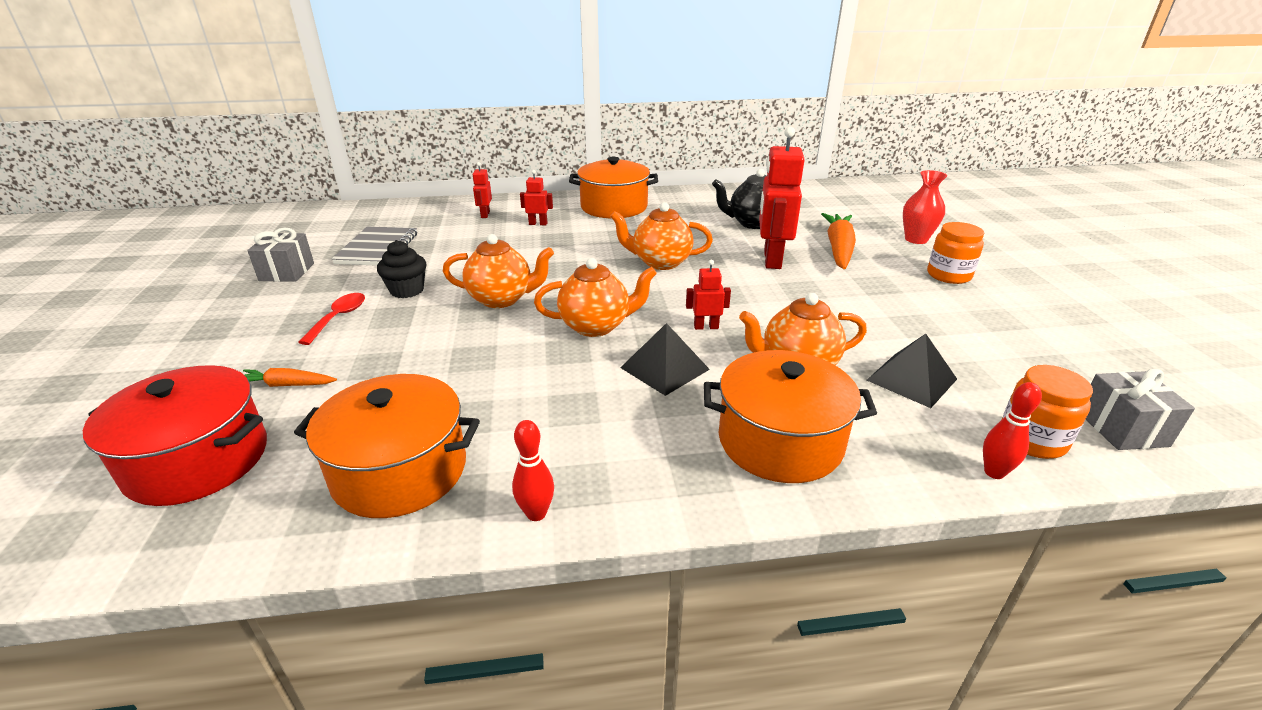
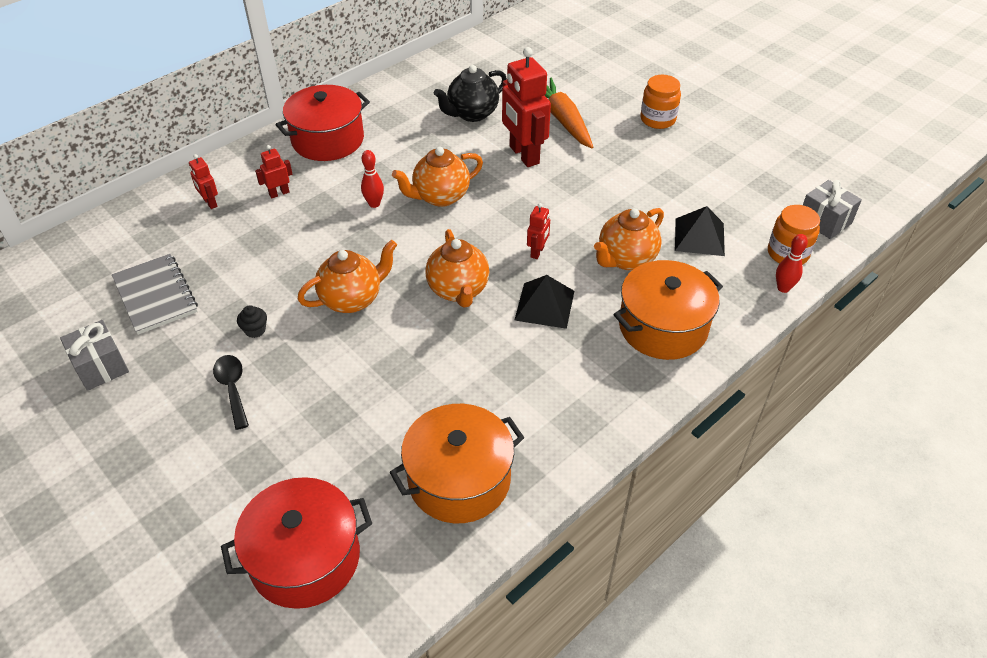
camera: 35 degrees left, 15 degrees up
(287, 385) = (282, 468): orange carrot -> none
(338, 318) = (232, 388): red spoon -> black spoon
(407, 290) = (255, 330): black cupcake -> black cupcake, size x0.62
(536, 513) = (574, 455): red bowling pin -> red bowling pin (374, 204)
(596, 326) = (458, 290): orange teapot -> orange teapot turned 120 degrees clockwise
(614, 207) = (328, 140): orange pot -> red pot
(706, 327) = (537, 252): red robot -> red robot turned 150 degrees clockwise
(916, 239) = (609, 84): red vase -> none

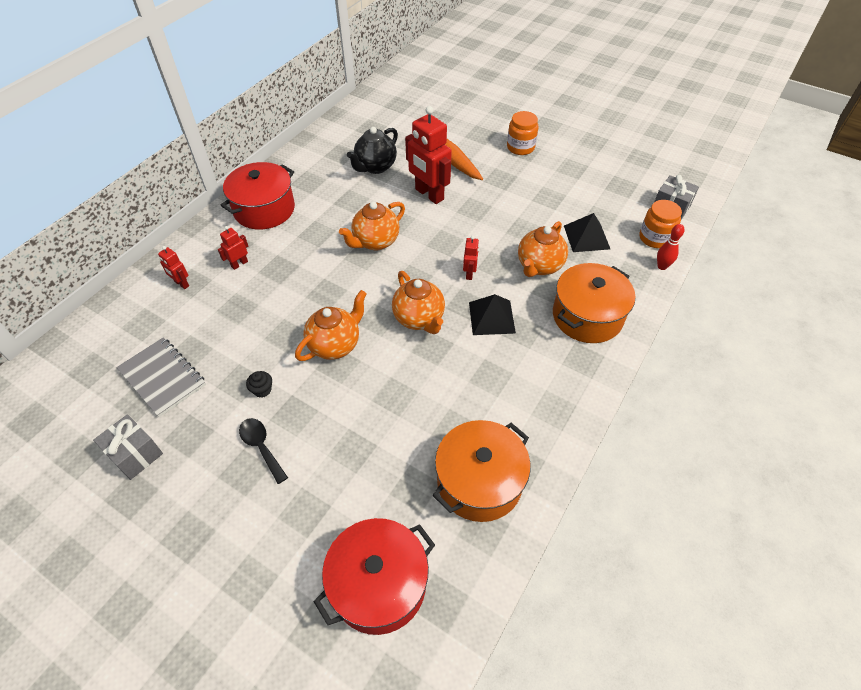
camera: 15 degrees left, 5 degrees up
(374, 204) = (323, 258): red bowling pin -> none

